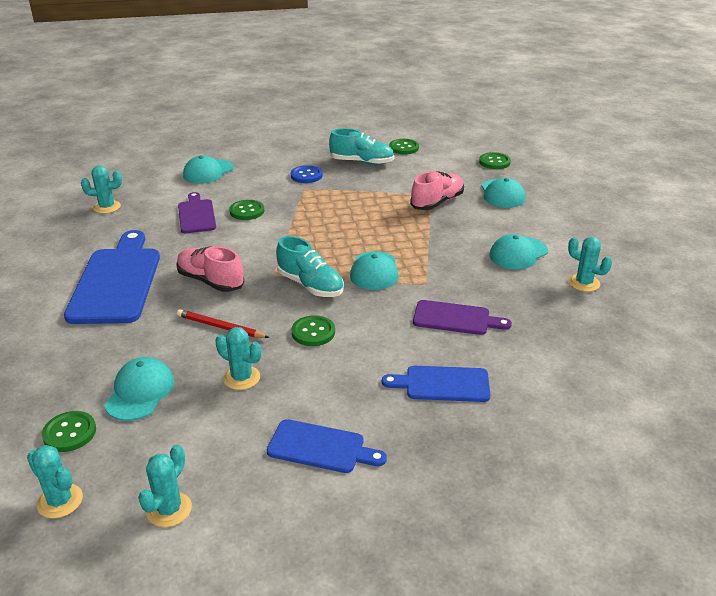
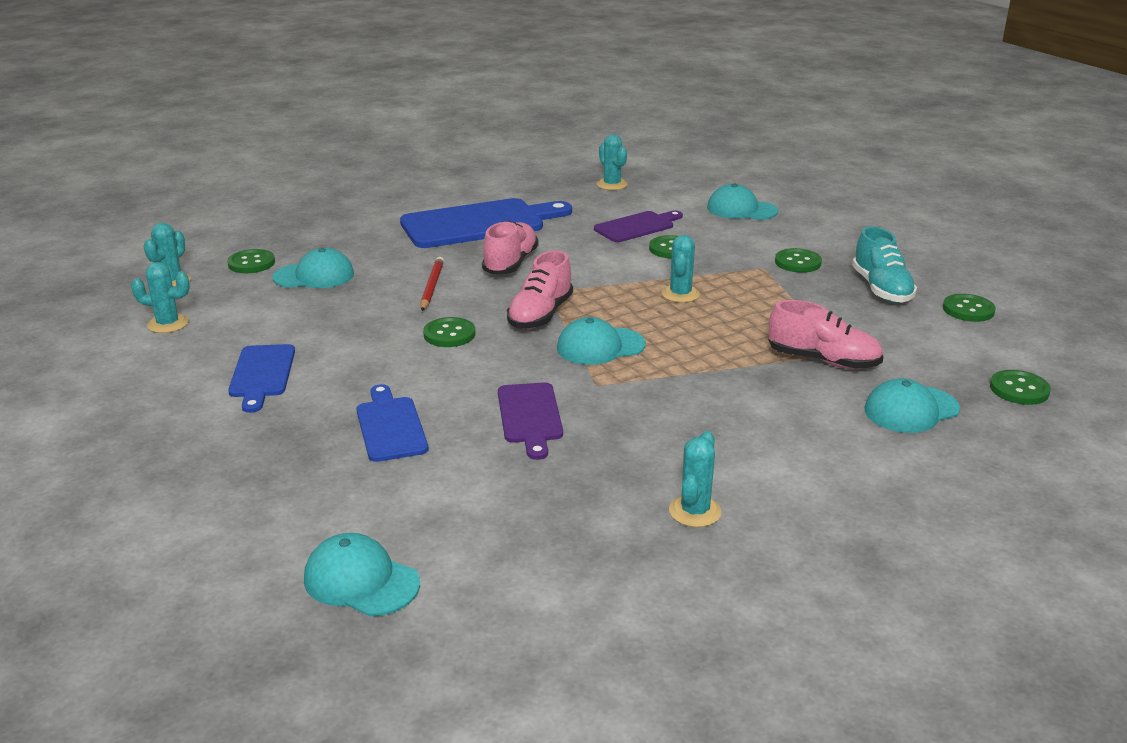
camera: 70 degrees right, 5 degrees down
(241, 378) = (353, 314): turquoise cactus -> turquoise cactus (680, 294)
(306, 175) = (797, 262): blue button -> green button
(310, 285) = (540, 315): turquoise shoe -> pink shoe
(518, 253) = (734, 444): turquoise cap -> turquoise cap (361, 581)

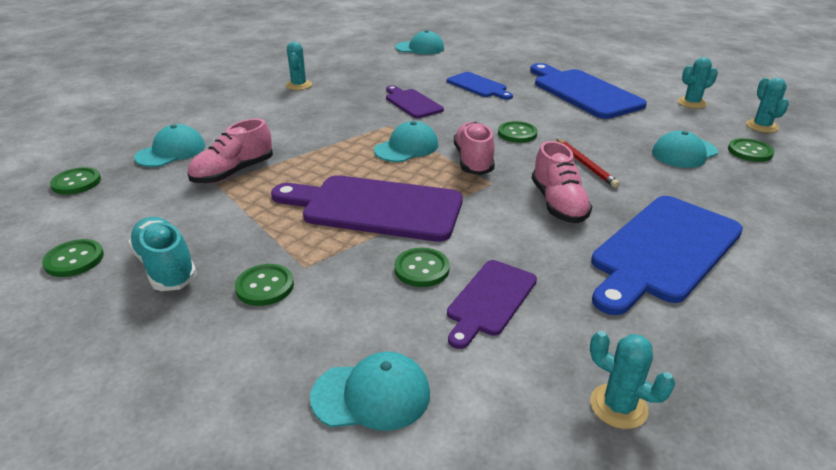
camera: 155 degrees right, 5 degrees up
(262, 374) = (583, 92): blue cutting board -> blue cutting board, size x1.79
(680, 294) = (375, 207): turquoise cactus -> purple cutting board
(823, 361) = (233, 173): pink shoe -> pink shoe turned 45 degrees counterclockwise

